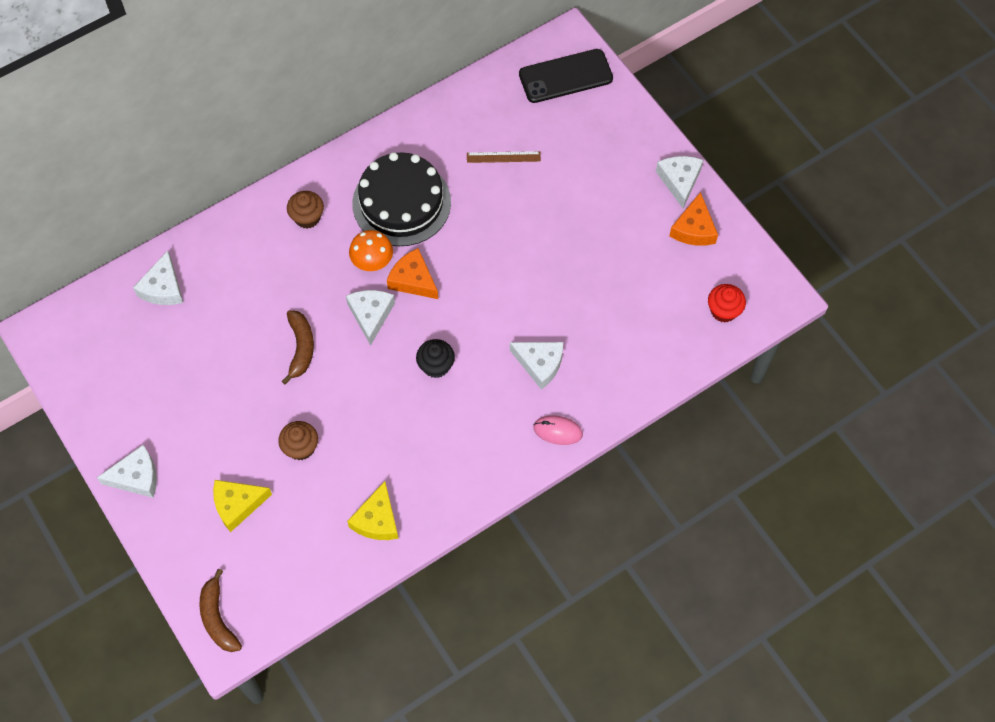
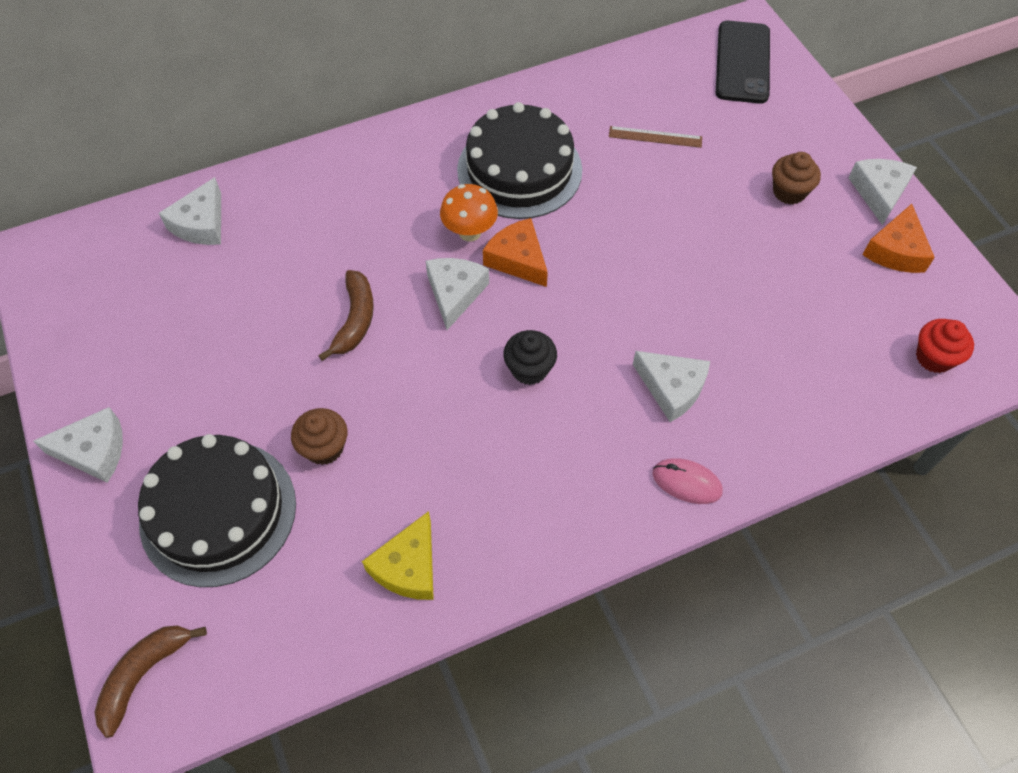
camera: 10 degrees right, 5 degrees down
(218, 618) = (144, 674): brown banana -> brown banana turned 45 degrees clockwise
(237, 505) = (218, 512): yellow cheese -> black cake
(307, 217) = (399, 170): brown cupcake -> brown cupcake (789, 192)
(565, 76) = (742, 62): black phone -> black phone turned 75 degrees counterclockwise

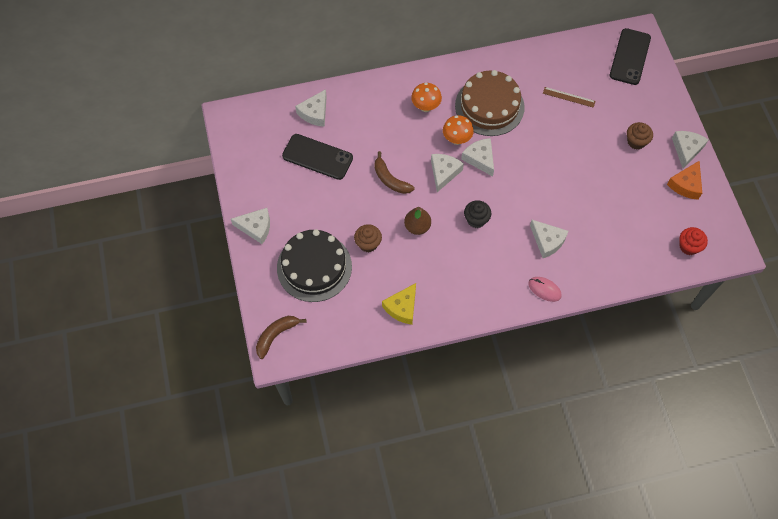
camera: 10 degrees right, 5 degrees up
(211, 300) = (317, 157): none -> black phone
(355, 320) = (390, 179): brown banana -> brown banana turned 120 degrees clockwise
(405, 186) = (425, 107): none -> orange mushroom
(418, 400) = (417, 227): none -> brown pear
(518, 259) = (480, 159): orange cheese -> white cheese
(519, 170) = (489, 106): black cake -> brown cake

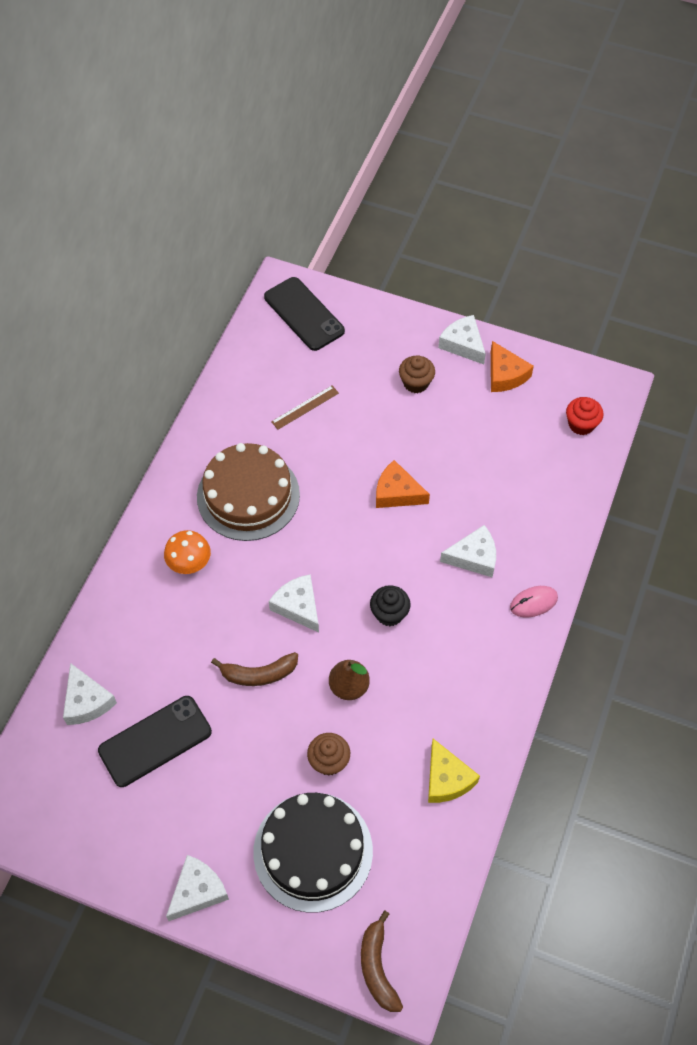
camera: 55 degrees left, 5 degrees down
(457, 139) = (264, 561): orange mushroom -> none
(480, 159) = (311, 554): white cheese -> none
(554, 177) = (397, 493): none -> orange cheese

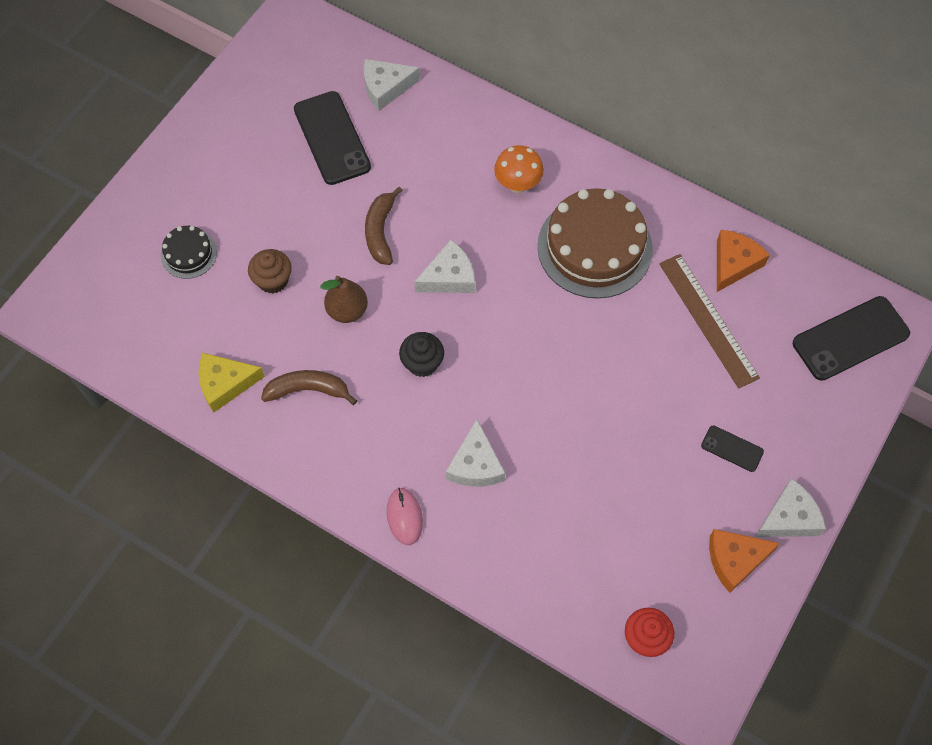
camera: 100 degrees right, 5 degrees up
(198, 891) = (181, 158): white cheese -> none
(305, 407) = (708, 320): brown ruler -> brown ruler, size x1.74
(313, 851) = (188, 254): black cake -> black cake, size x0.49
(377, 967) = (67, 290): brown banana -> brown banana (308, 390)
(397, 493) = (575, 398): orange cheese -> orange cheese (734, 263)
(416, 383) = (732, 448): brown cupcake -> black phone

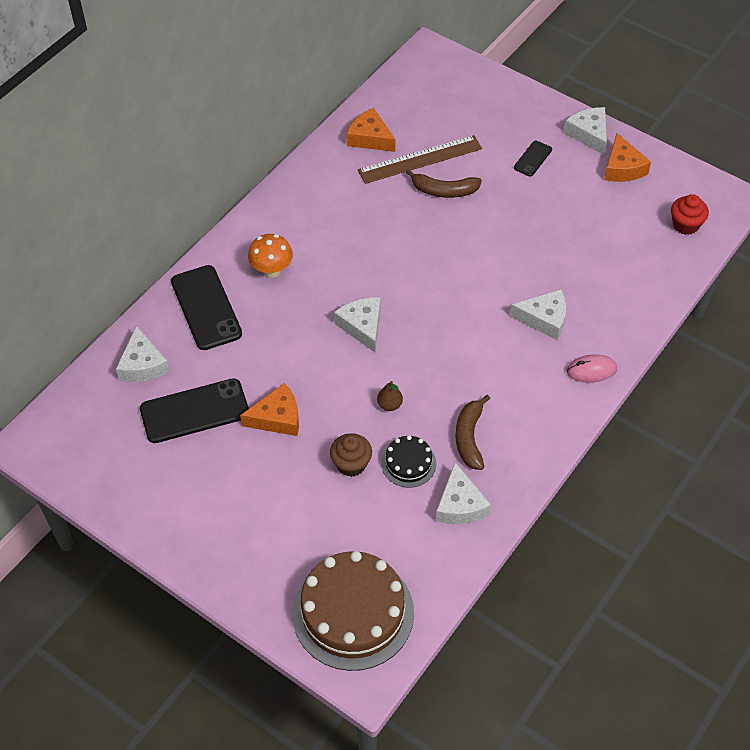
camera: 85 degrees left, 10 degrees down
(188, 254) = (312, 537): black cake -> black cake (408, 463)
(225, 384) = (460, 505): yellow cheese -> white cheese
(327, 209) = (277, 418): none -> orange cheese
(347, 310) = (389, 405): brown pear -> brown pear, size x0.64
(380, 231) = (307, 376): brown banana -> brown banana (444, 191)
(422, 363) = (447, 350): black cupcake -> none
(594, 247) = (344, 223): brown cake -> brown cake (353, 613)
(850, 338) = (443, 81): black phone -> black phone (206, 308)

